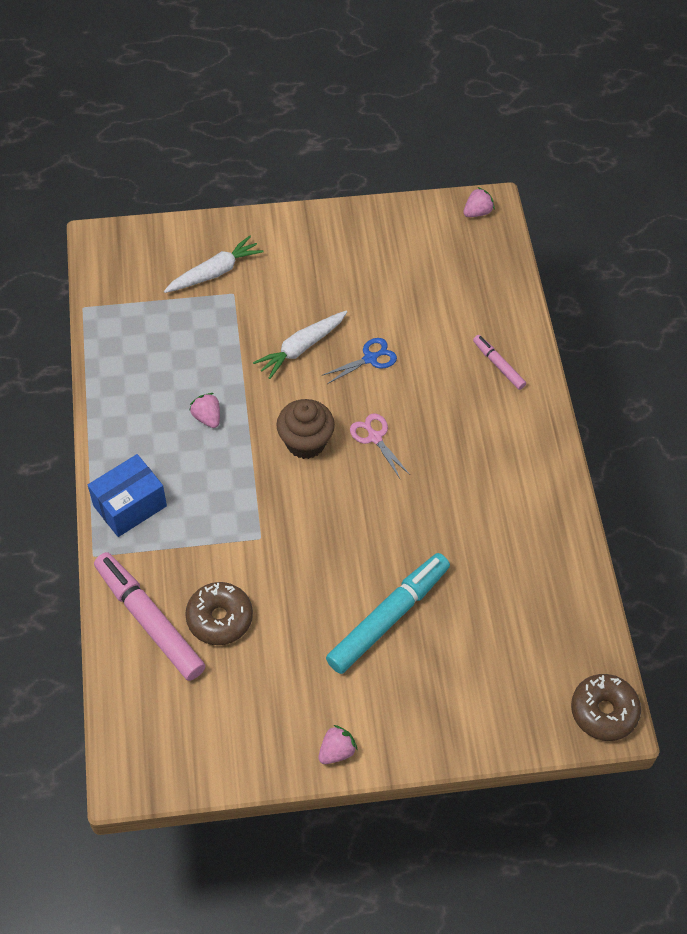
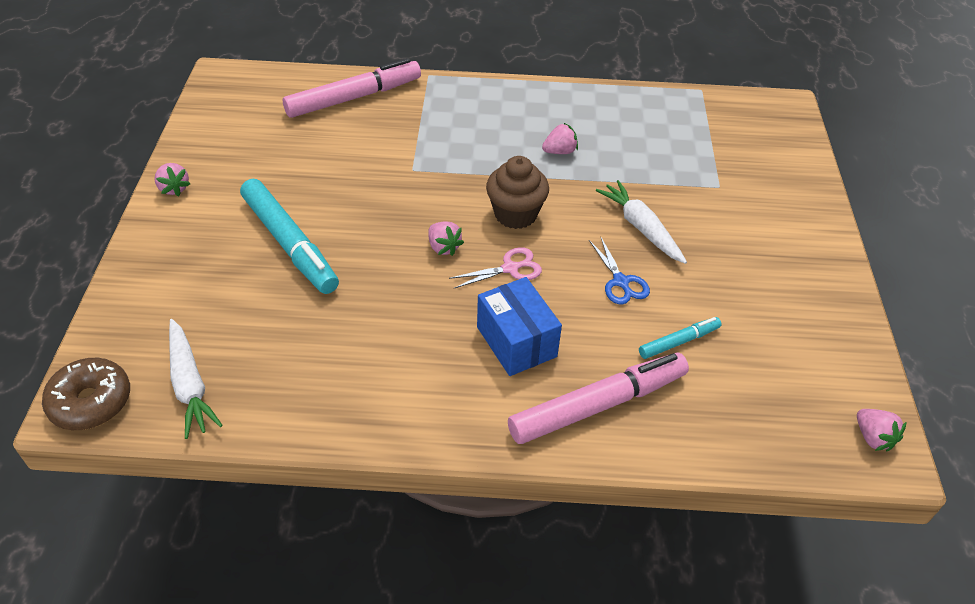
camera: 100 degrees right, 10 degrees down
(130, 506) = (472, 97): blue box -> blue box (516, 342)
(214, 272) = (748, 176): white carrot -> white carrot (190, 384)
(219, 618) = (339, 135): brown donut -> none
(362, 491) = (443, 247): none -> pink strawberry
(424, 318) = (679, 342): none -> turquoise marker
(498, 365) = (598, 405): pink marker -> pink marker, size x1.98

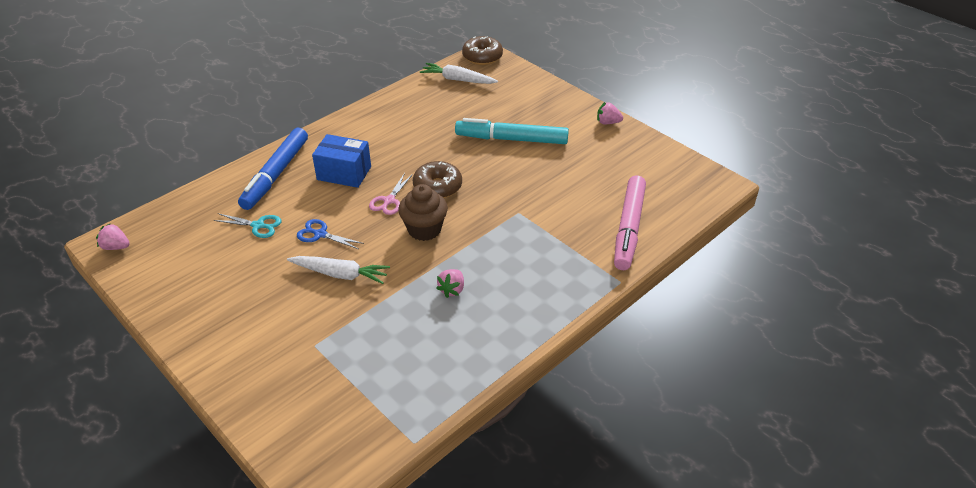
camera: 135 degrees right, 5 degrees down
(443, 247) = (437, 187): pink strawberry -> brown donut
(598, 405) = (276, 174): pink marker -> blue marker
(679, 342) = (258, 225): turquoise marker -> turquoise scissors

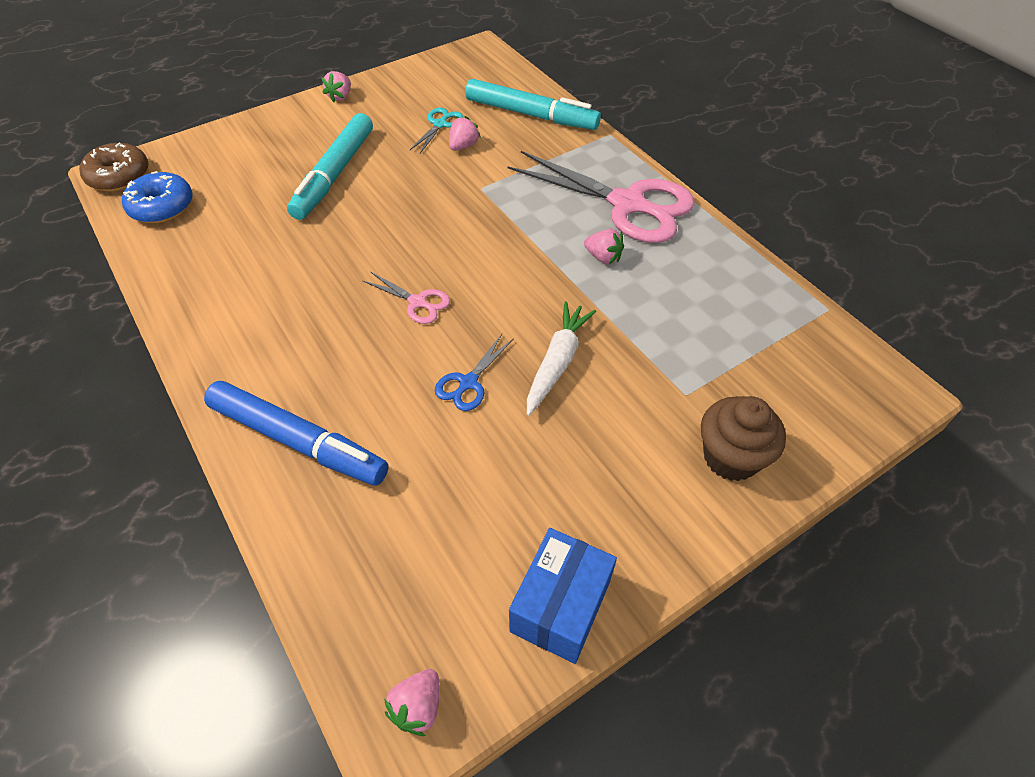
camera: 80 degrees left, 10 degrees up
(258, 225) = (425, 464): turquoise scissors -> turquoise scissors (440, 124)
(344, 173) = (333, 350): blue box -> blue box (560, 606)
(424, 229) = (488, 272): brown cupcake -> brown cupcake (730, 457)
(437, 187) = (406, 251): brown donut -> none
(458, 80) = (162, 207): white carrot -> blue donut
(522, 300) = (628, 204): none -> pink scissors
(568, 195) = (463, 146): none -> pink strawberry
(629, 228) = (531, 115): pink marker -> turquoise marker

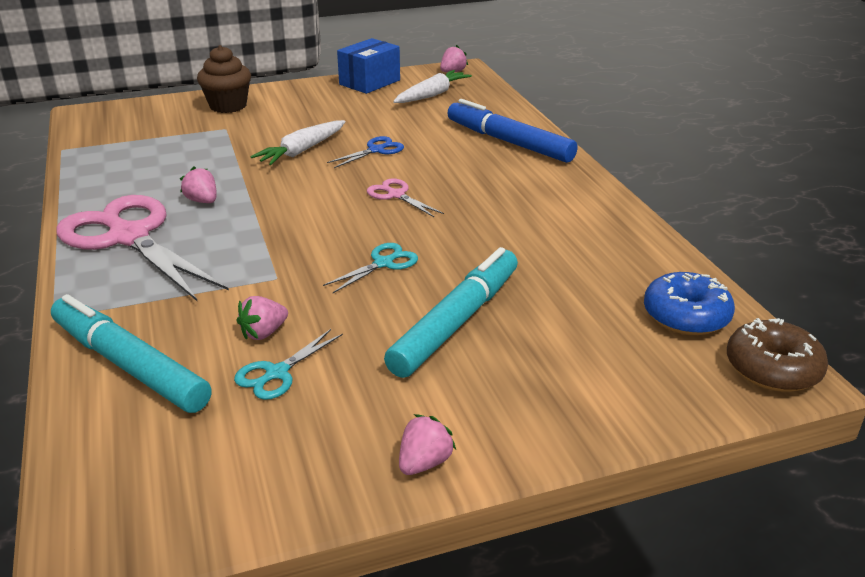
camera: 165 degrees left, 20 degrees down
(402, 215) = (383, 263): none -> turquoise scissors
(435, 577) = (432, 95): none -> white carrot

